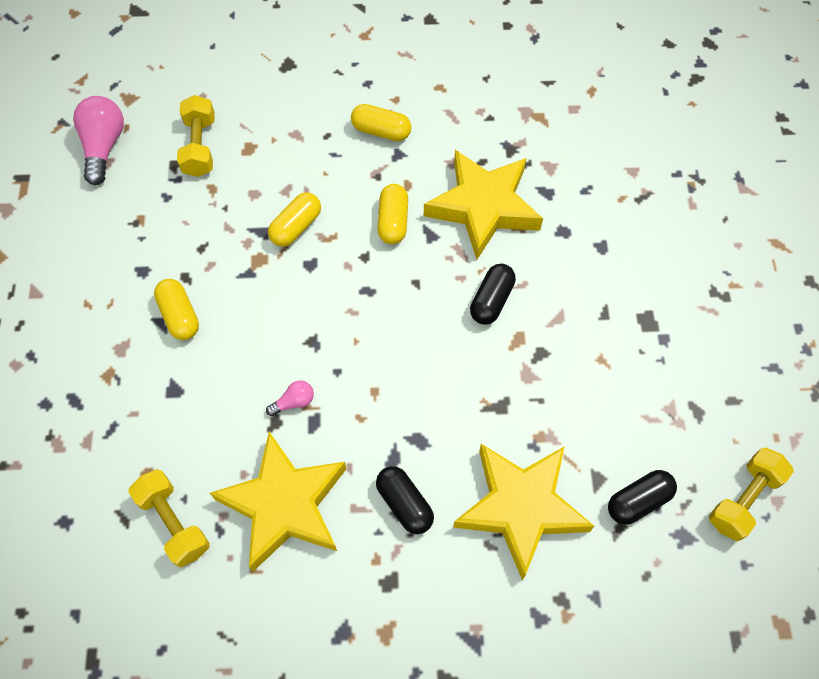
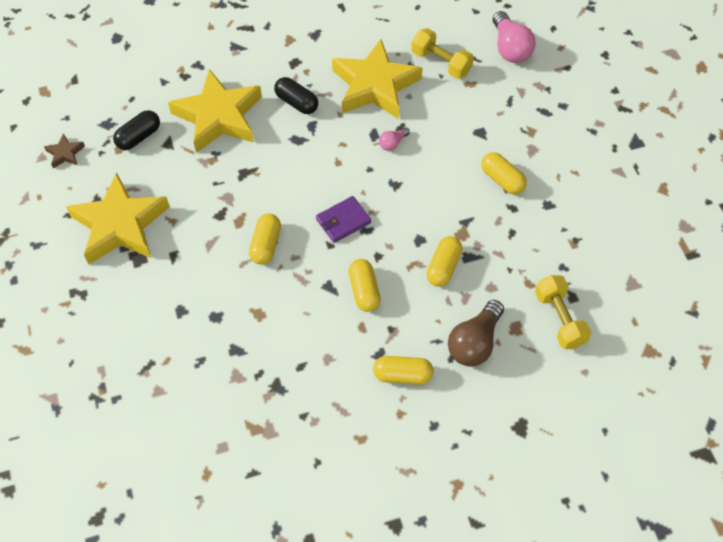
camera: 165 degrees right, 5 degrees down
(104, 146) = (642, 298): pink light bulb -> pink light bulb (510, 48)
(297, 144) = (474, 342): none -> brown light bulb
(391, 308) = (343, 221): none -> purple wallet
(483, 207) = (289, 322): yellow star -> yellow star (120, 225)
(491, 300) = (266, 245): black capsule -> yellow capsule
(743, 499) = (65, 153): yellow dumbbell -> brown star

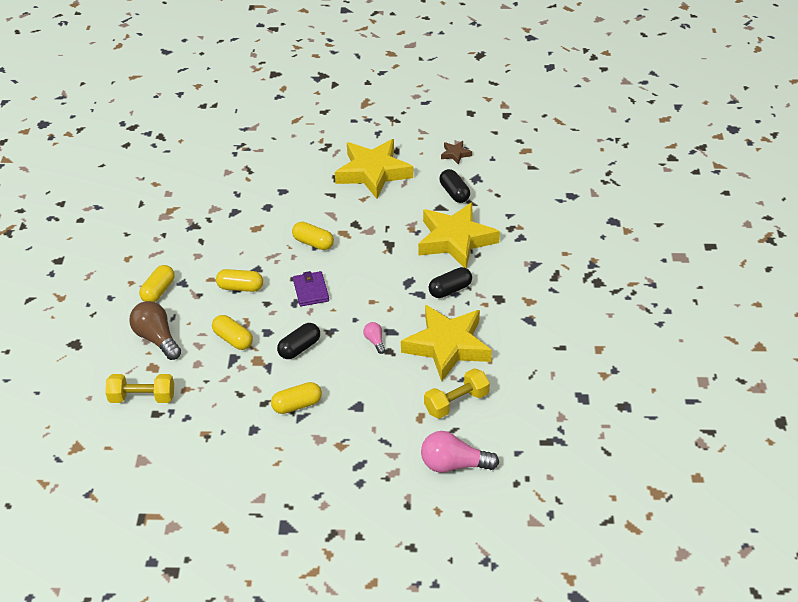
camera: 110 degrees right, 15 degrees down
(429, 203) = (299, 348): none -> black capsule

